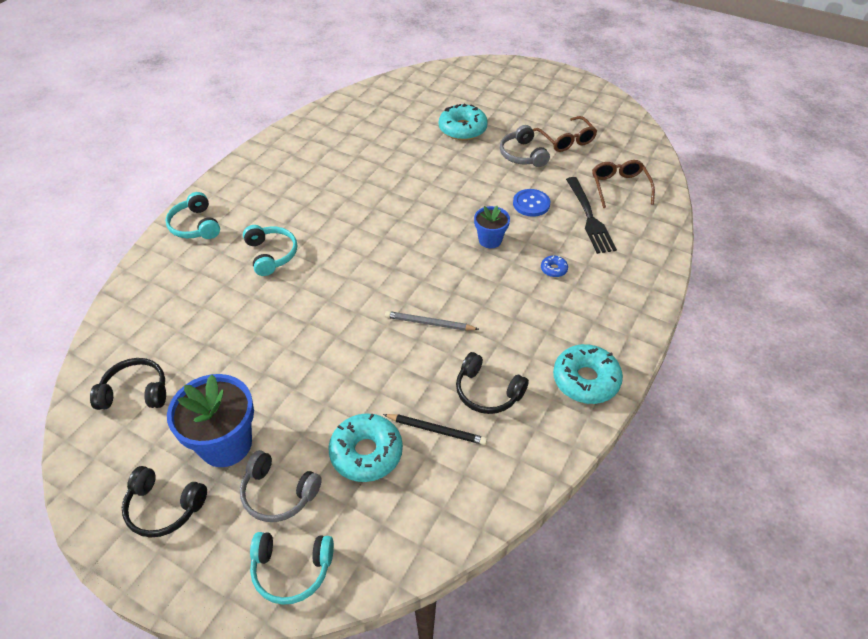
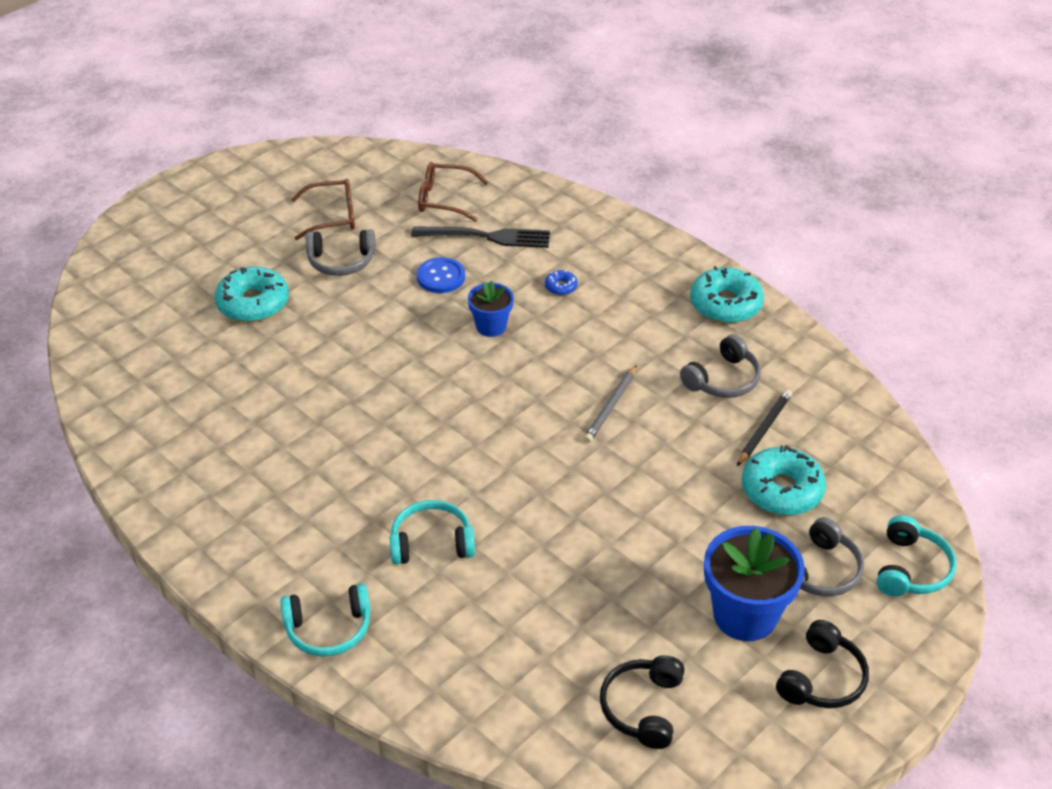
camera: 75 degrees left, 5 degrees down
(487, 392) = (723, 379): black headphones -> grey headphones

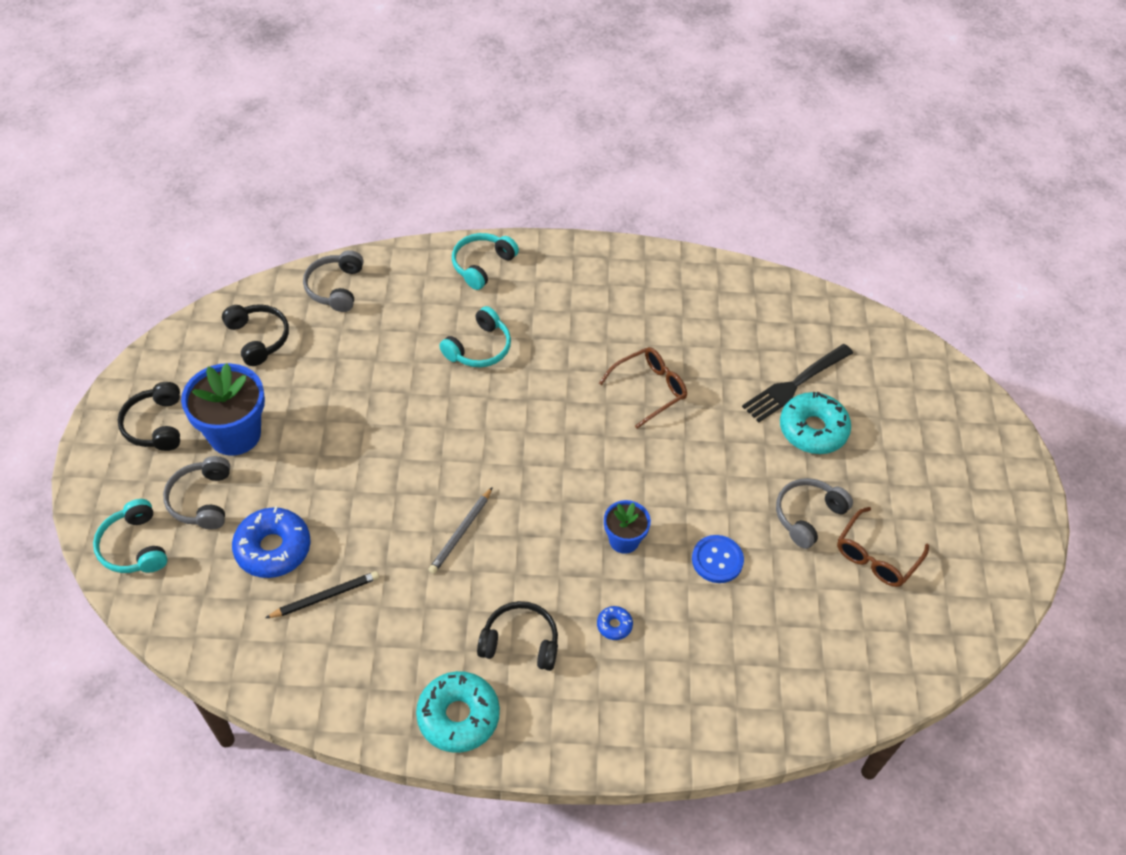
camera: 135 degrees right, 10 degrees up
(444, 199) = (819, 652): brown glasses -> brown glasses (649, 389)
(487, 237) = (733, 635): black fork -> black fork (795, 384)
(611, 406) = (461, 532): grey pencil -> grey pencil turned 135 degrees counterclockwise
(639, 316) = (520, 642): none -> black headphones
(723, 379) = (395, 624): grey headphones -> grey headphones (335, 288)
(764, 429) = (325, 597): black pencil -> black pencil turned 105 degrees counterclockwise
(781, 490) = (273, 548): turquoise donut -> blue donut

